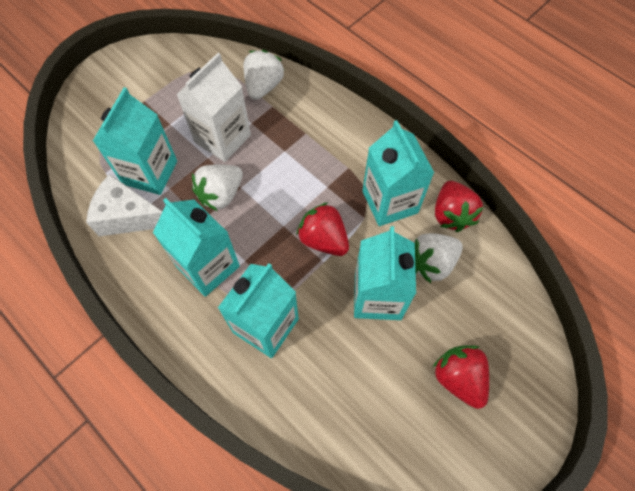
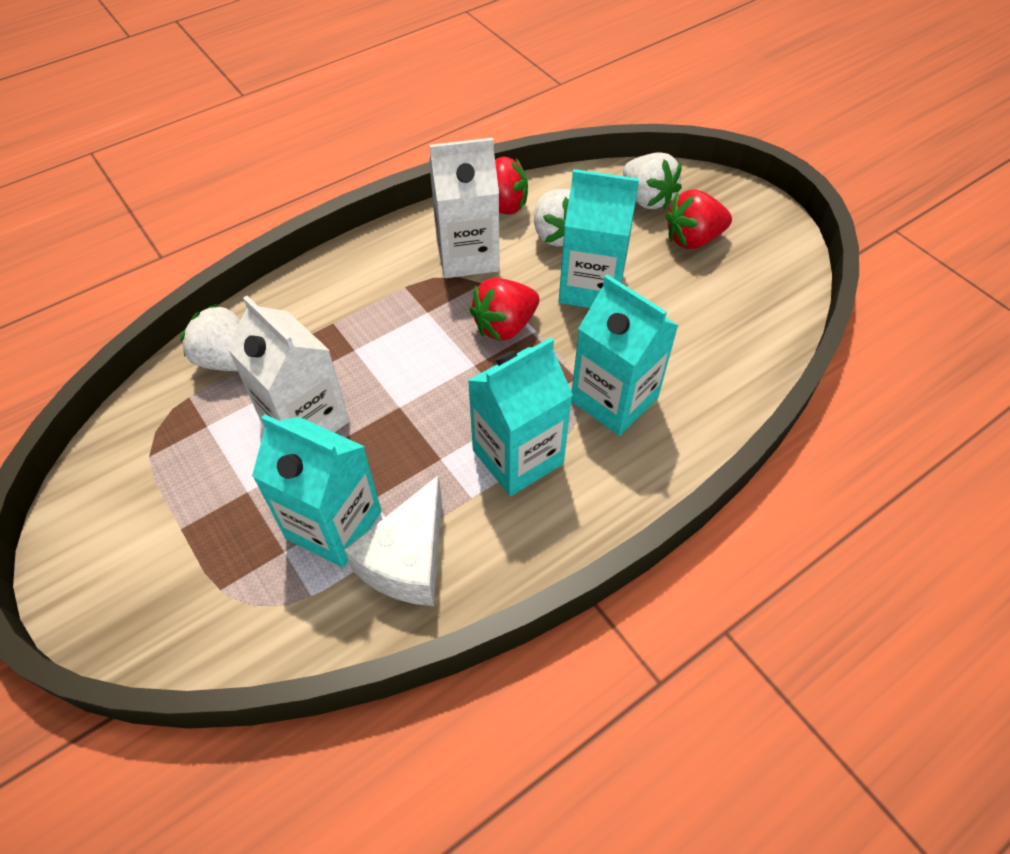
camera: 80 degrees left, 10 degrees down
(221, 194) = (404, 431): white strawberry -> white strawberry (647, 199)
(390, 202) = (467, 256): turquoise carton -> white carton

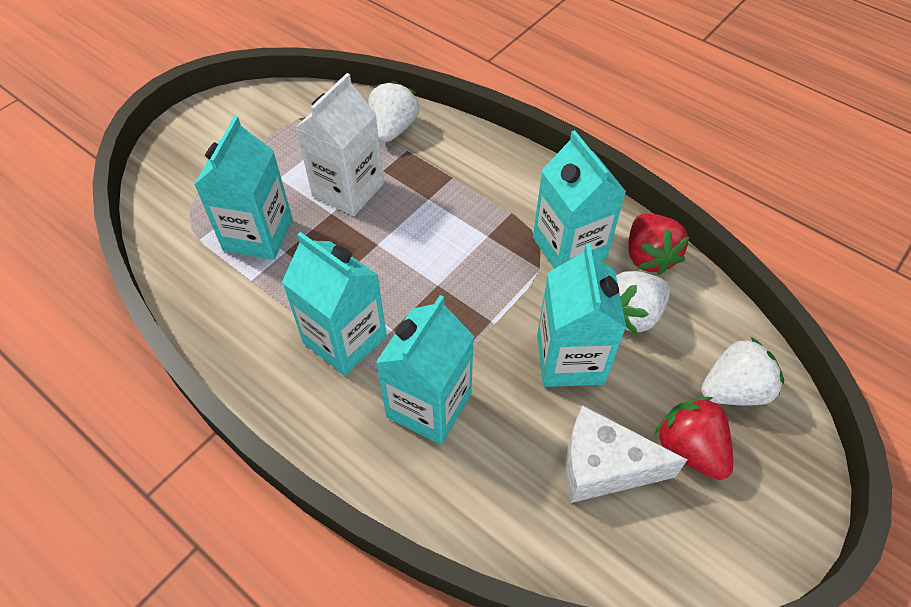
camera: 75 degrees right, 0 degrees up
(408, 560) = (234, 288): white cheese -> white cheese (603, 467)
(467, 256) = (569, 247): white carton -> turquoise carton
(504, 326) = (491, 297): red strawberry -> none
(647, 199) = (734, 390): white strawberry -> white strawberry turned 150 degrees counterclockwise

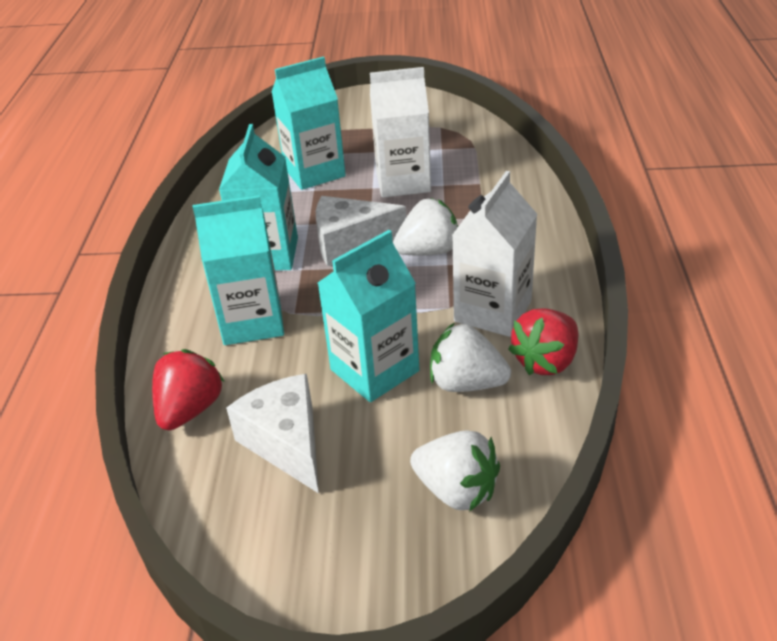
camera: 55 degrees right, 15 degrees down
(393, 129) = (491, 166): white strawberry -> white strawberry (428, 251)
(393, 275) = (350, 243): none -> white cheese
(569, 247) = (493, 311): turquoise carton -> white carton
(689, 449) = (358, 489): red strawberry -> red strawberry (190, 409)

